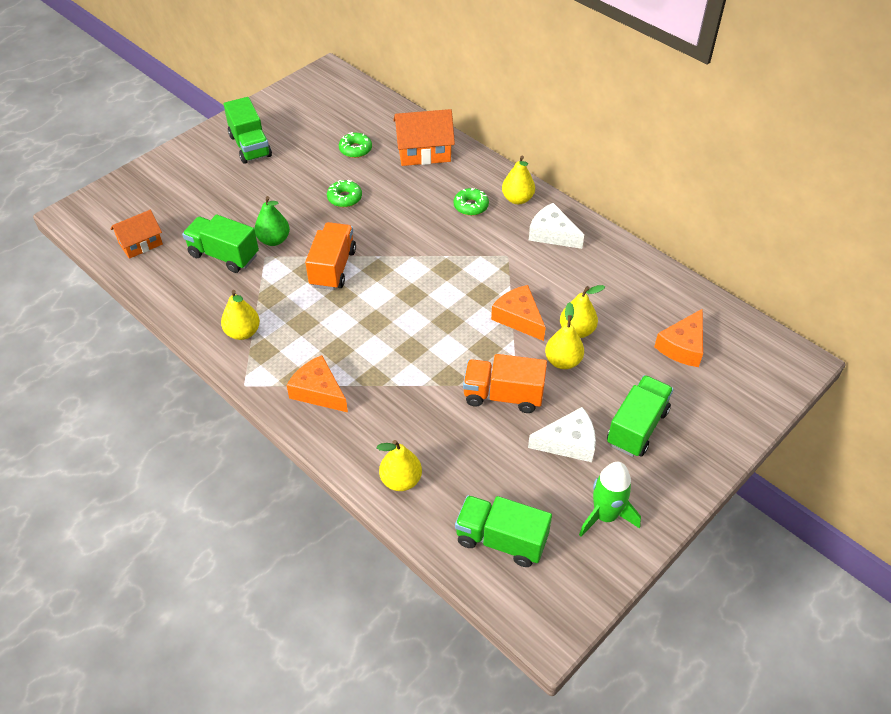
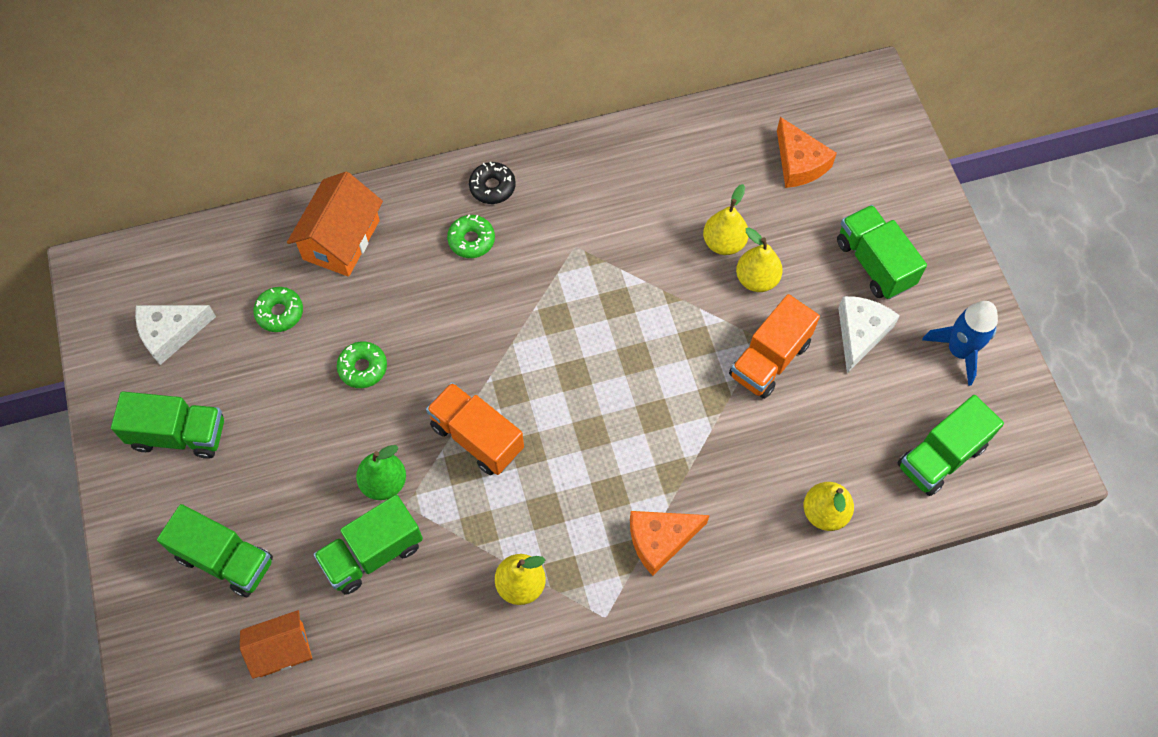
camera: 60 degrees left, 15 degrees up
(140, 244) = (281, 649): orange house -> orange house turned 75 degrees clockwise
(184, 197) = (225, 559): none -> green truck
(517, 199) = (492, 187): yellow pear -> black donut
(519, 318) = (673, 286): orange cheese -> none
(552, 234) = (571, 185): white cheese -> white cheese (171, 333)
(605, 516) = (959, 351): green rocket -> blue rocket

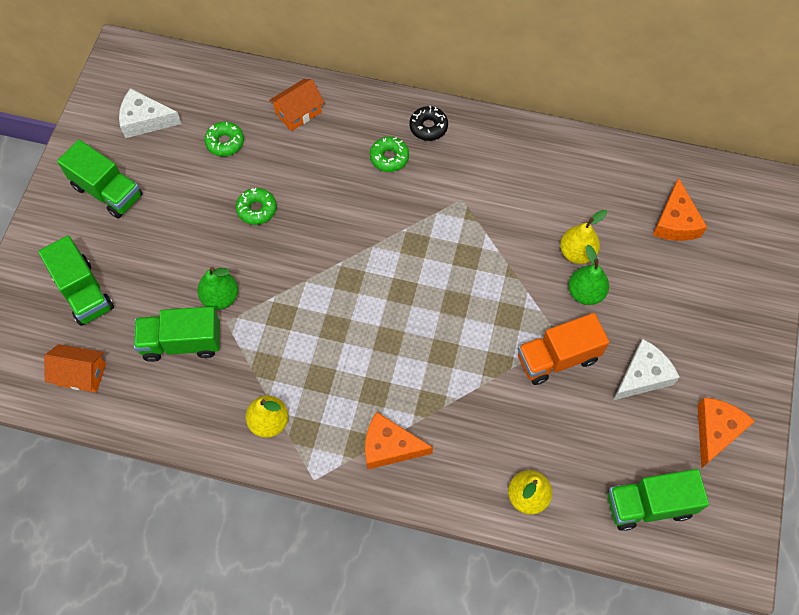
camera: 30 degrees right, 0 degrees up
(341, 240) = (298, 112): orange house -> orange house, size x0.66
(477, 437) = (304, 300): orange truck -> none
(756, 279) = (585, 293): yellow pear -> green pear
(874, 263) = (688, 328): green truck -> none
(959, 351) = (716, 431): blue rocket -> orange cheese

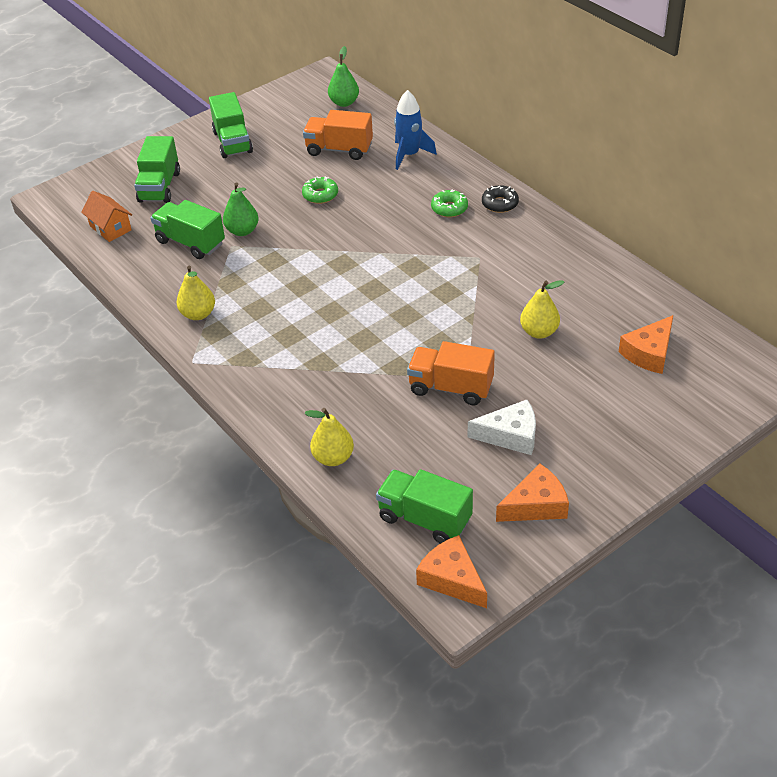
camera: 40 degrees right, 20 degrees down
(145, 120) = (299, 116): white cheese -> none
(225, 142) = (339, 149): green donut -> orange truck
(298, 112) = (409, 155): orange house -> blue rocket
(390, 446) = (264, 372): orange cheese -> orange cheese (452, 579)
(585, 293) = (519, 359): green pear -> green pear (344, 102)

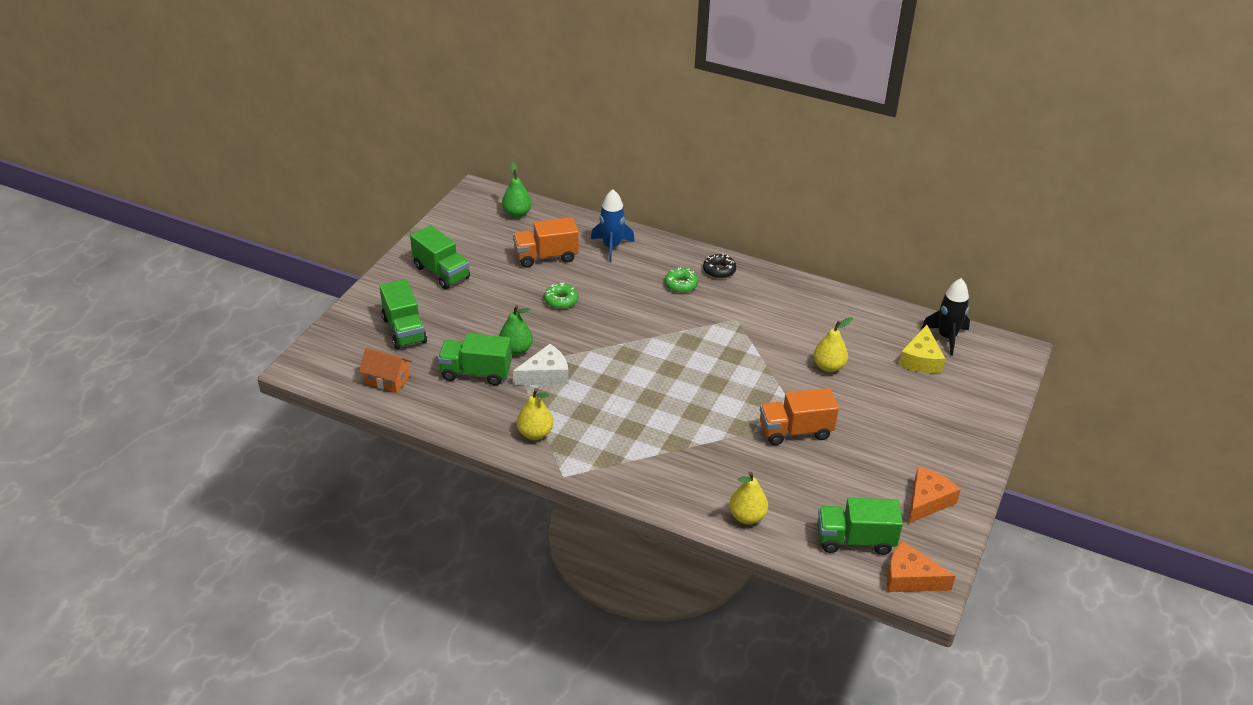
camera: 30 degrees left, 5 degrees down
(510, 435) = (869, 454): white cheese -> white cheese (545, 375)
(649, 353) = (921, 359): orange cheese -> yellow cheese
(699, 337) = (947, 337): none -> black rocket

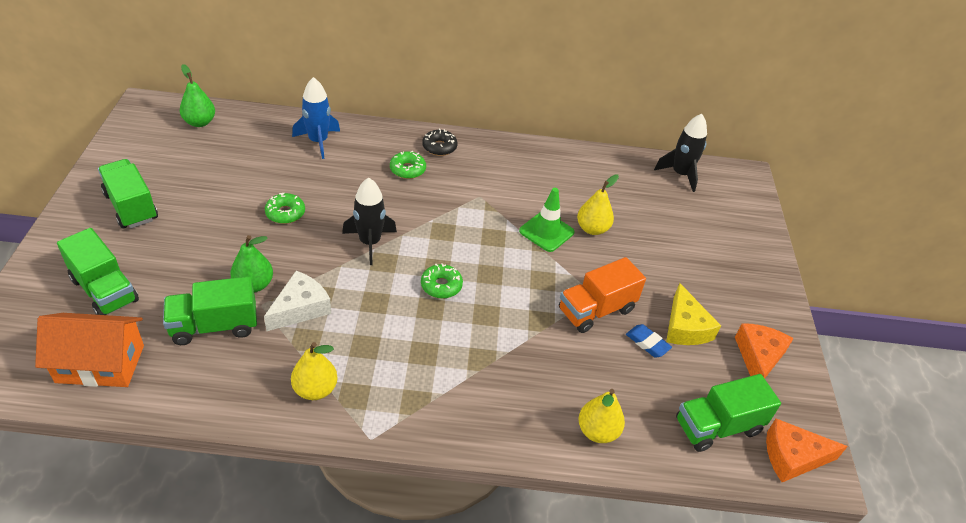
camera: 25 degrees left, 5 degrees up
(387, 380) = (100, 363): orange house -> orange house, size x1.51
(441, 272) = (131, 207): green truck -> green truck turned 150 degrees counterclockwise
(546, 256) = (250, 165): orange truck -> none
(622, 337) = (370, 242): none -> black rocket
(667, 383) = (441, 286): none -> green donut
(783, 360) = (546, 232): none -> green traffic cone
(828, 466) = (647, 343): none -> blue eraser
(921, 359) = (670, 202): yellow cheese -> yellow cheese (685, 327)

